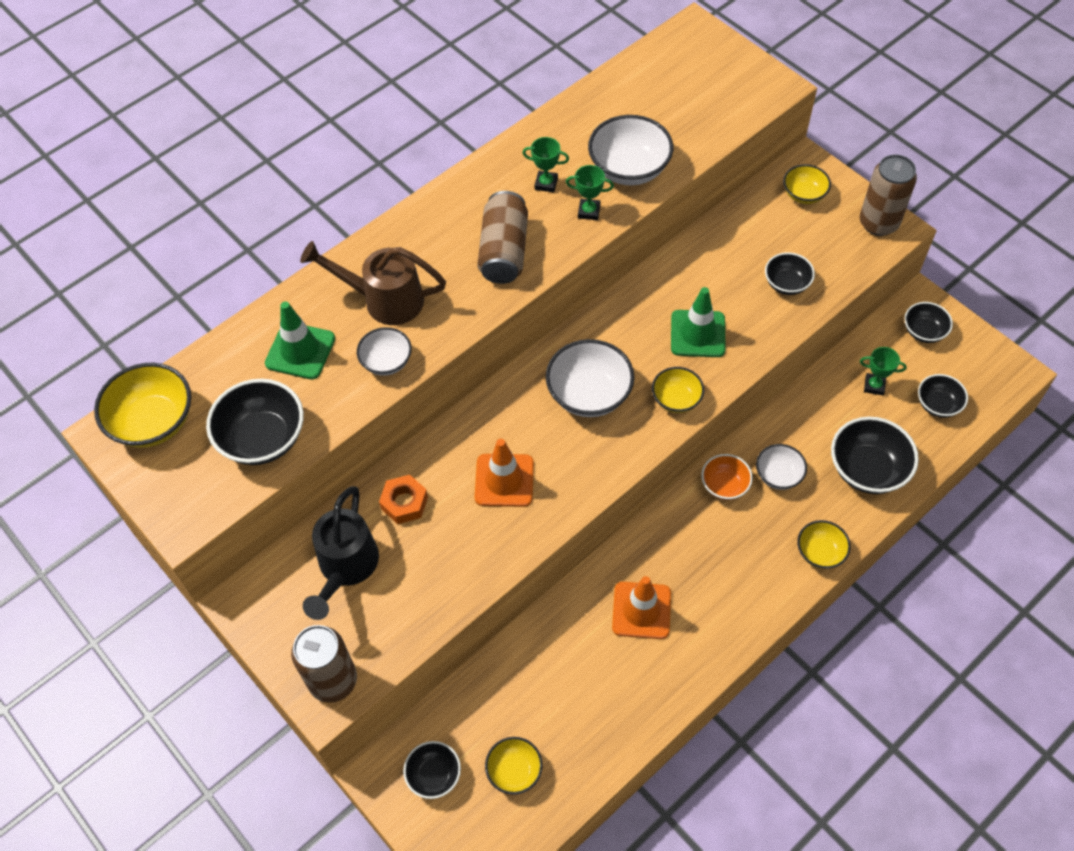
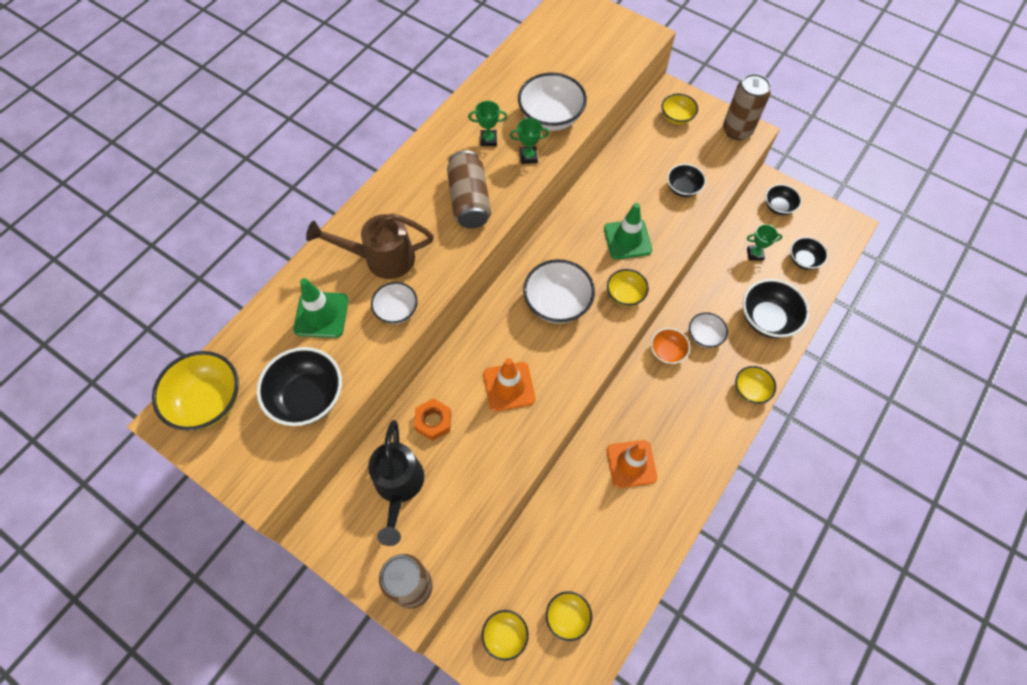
camera: 15 degrees left, 5 degrees up
(434, 775) = (505, 636): black bowl -> yellow bowl

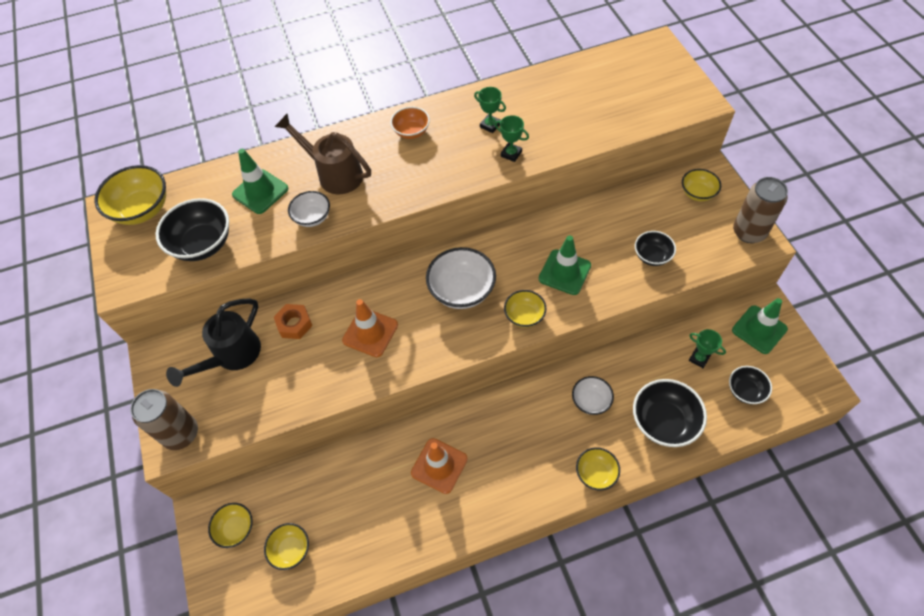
camera: 40 degrees right, 5 degrees down
(469, 200) = (435, 164): brown can -> none
(550, 117) = (556, 132): white bowl -> none
(667, 352) = (546, 394): orange bowl -> orange bowl (411, 132)
(778, 207) = (759, 329): black bowl -> green traffic cone

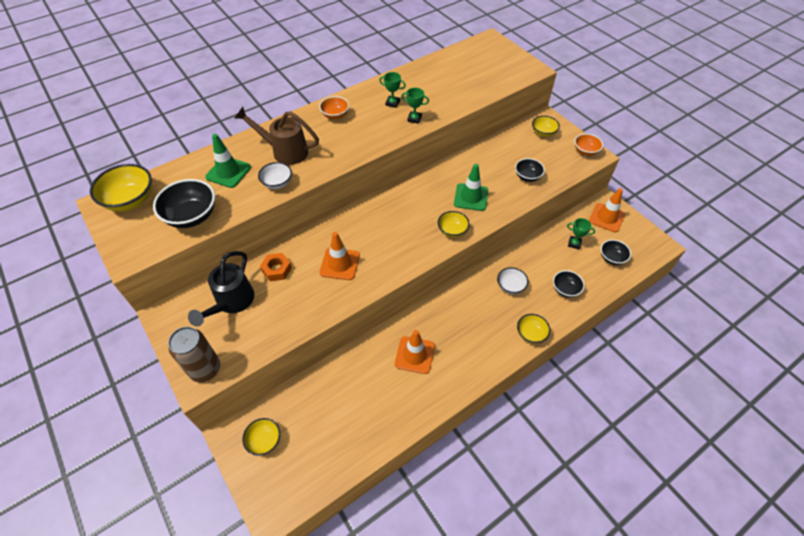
camera: 20 degrees left, 5 degrees down
(291, 549) = (316, 445): yellow bowl -> none
(462, 290) = (400, 222): white bowl -> none
(663, 422) = (565, 289): black bowl -> black bowl, size x0.59
(749, 232) = (585, 151): brown can -> orange bowl
(759, 329) = (606, 218): green traffic cone -> orange traffic cone

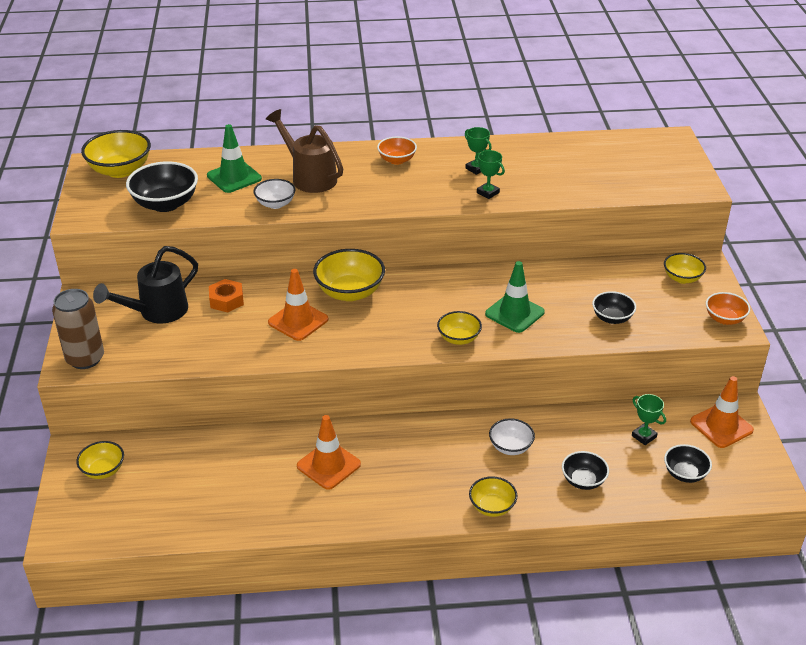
camera: 30 degrees right, 15 degrees down
(357, 226) = (350, 292): none -> yellow bowl

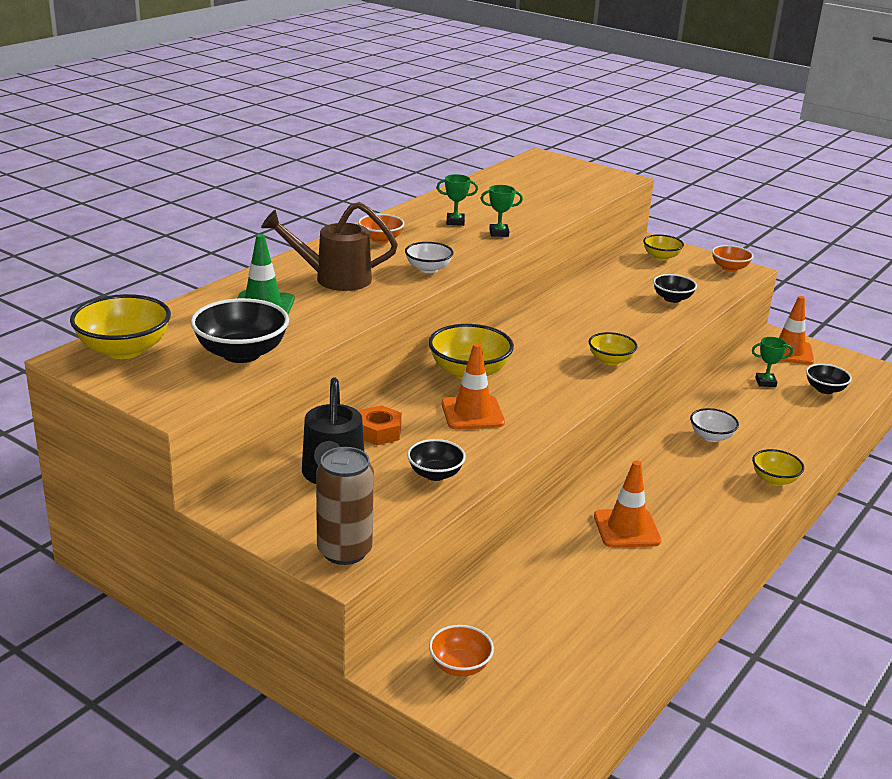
camera: 50 degrees left, 10 degrees down
(103, 470) = (460, 666): yellow bowl -> orange bowl
(275, 204) = (349, 309): white bowl -> white bowl (428, 269)
(514, 313) = (611, 326): green traffic cone -> none
(583, 480) = (787, 428): black bowl -> black bowl (435, 474)

